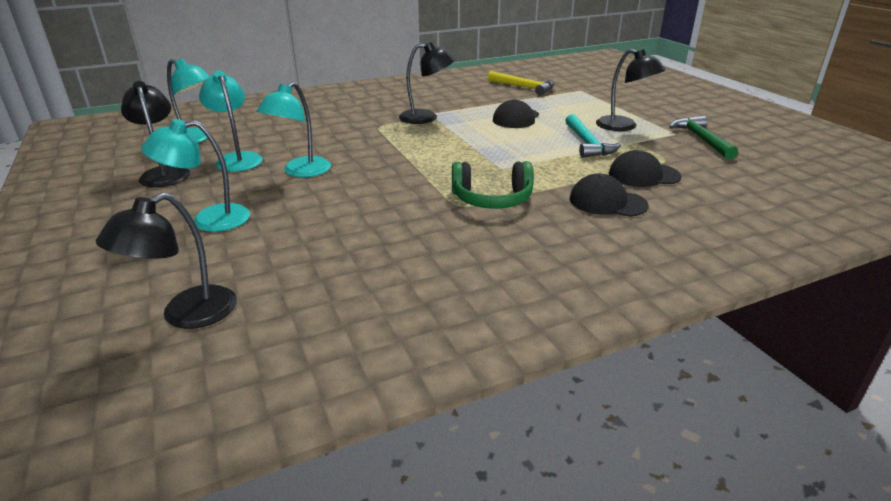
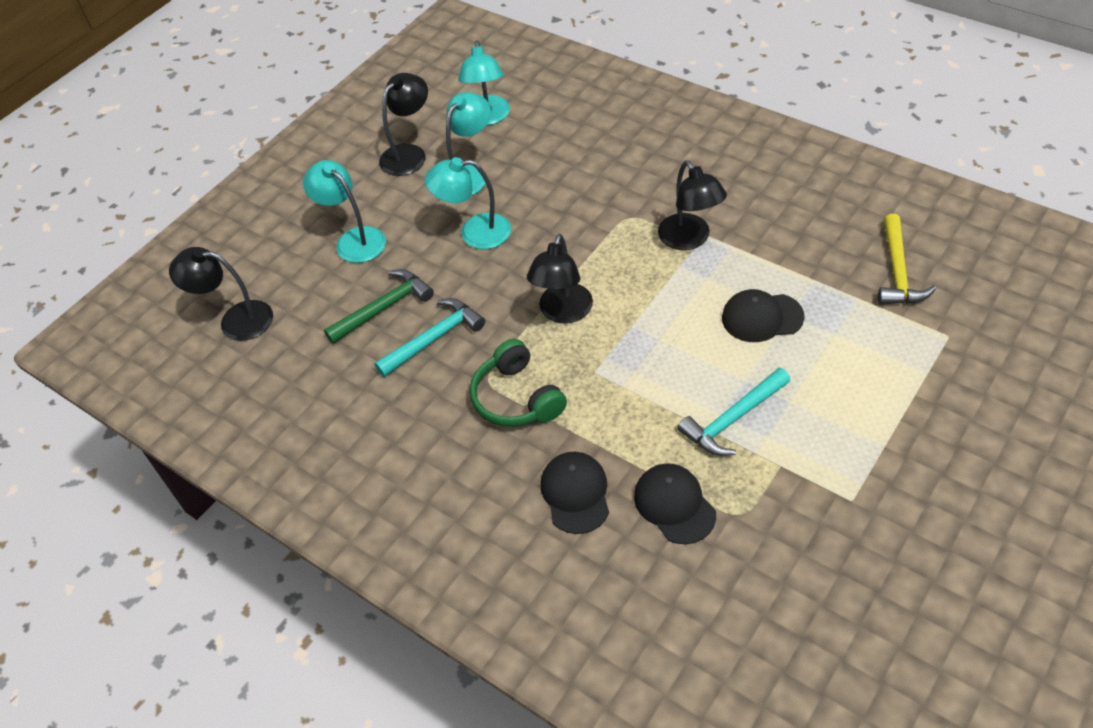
camera: 65 degrees right, 20 degrees up
(385, 214) = (434, 338): none -> turquoise hammer
(623, 126) = (829, 436): black lamp -> black lamp (563, 313)
(701, 139) = (853, 535): green hammer -> green hammer (384, 308)

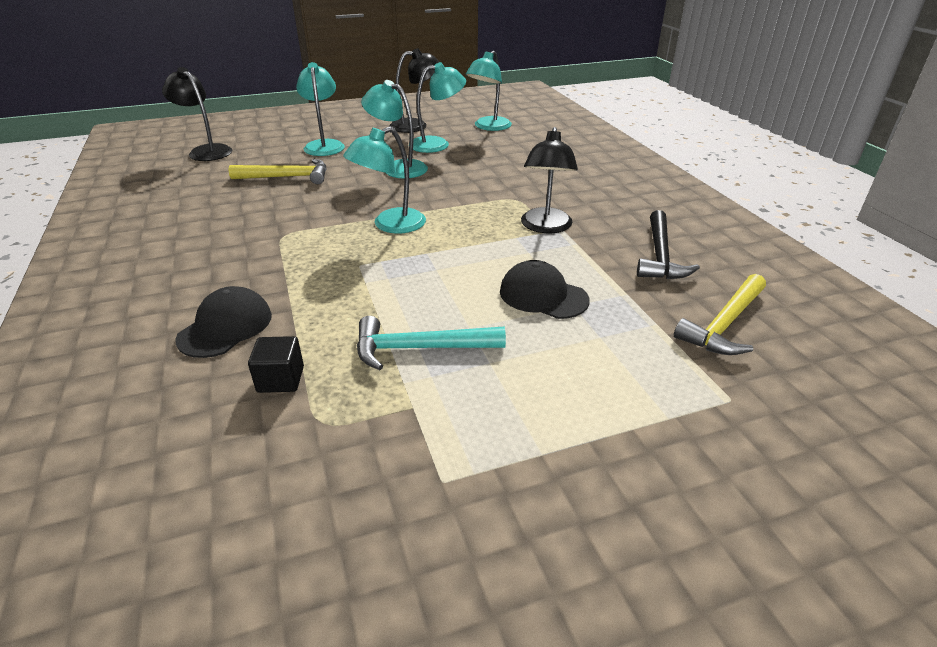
camera: 30 degrees right, 15 degrees down
(384, 308) = (287, 177): green hammer -> yellow hammer
(434, 338) = (289, 202): turquoise hammer -> none
(516, 398) = (284, 253): green headphones -> none
(563, 313) = (390, 225): black lamp -> turquoise lamp
(674, 505) = (281, 379): black cap -> black cube
(802, 223) = (660, 256): none -> black hammer

